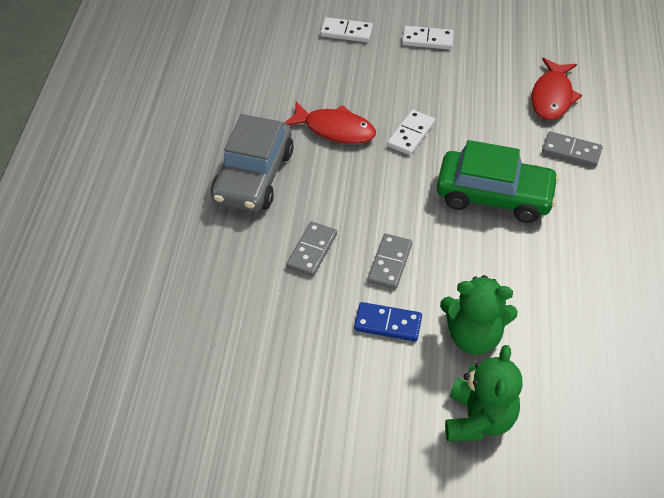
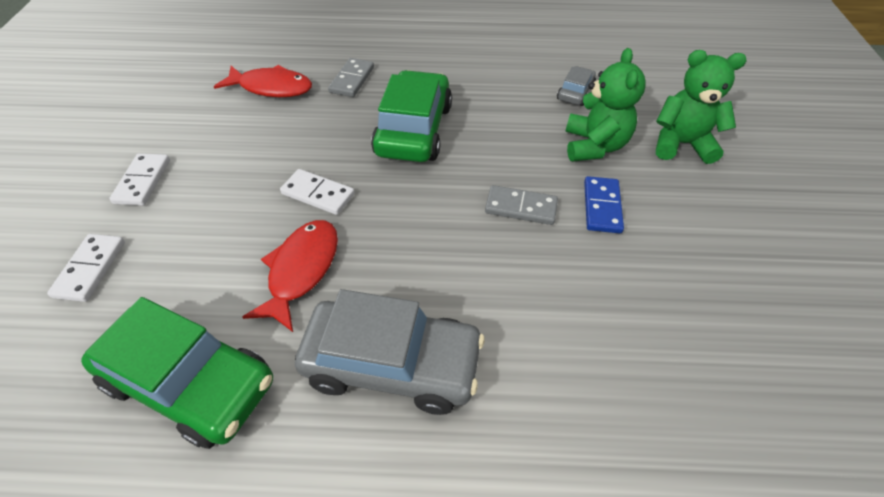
camera: 95 degrees left, 0 degrees up
(257, 88) = (190, 382): none -> green car
(312, 251) = (518, 280): grey domino -> none
(567, 338) = (575, 93): none -> grey car

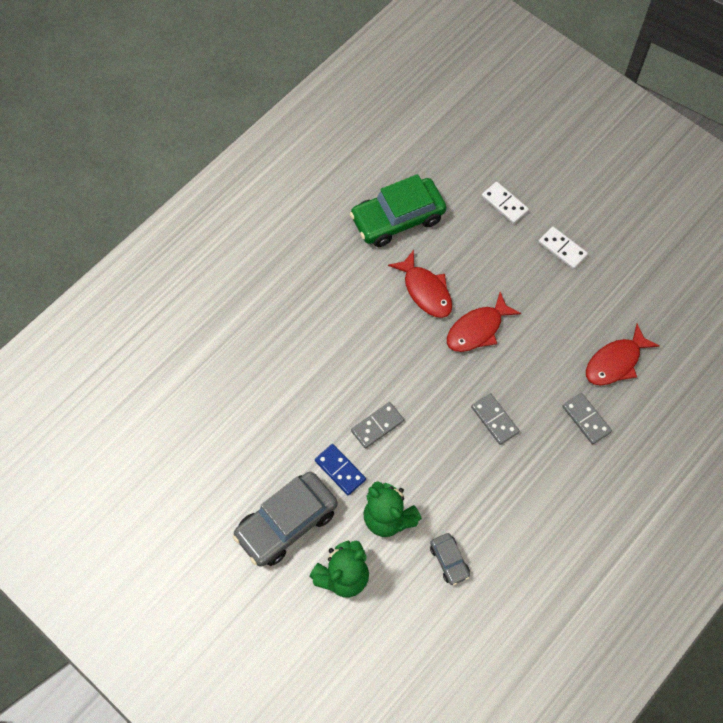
camera: 130 degrees right, 15 degrees up
(318, 194) = (477, 329): white domino -> red fish
(392, 364) = (338, 296): grey car -> grey car (286, 523)
(414, 130) = (495, 419): green car -> grey domino

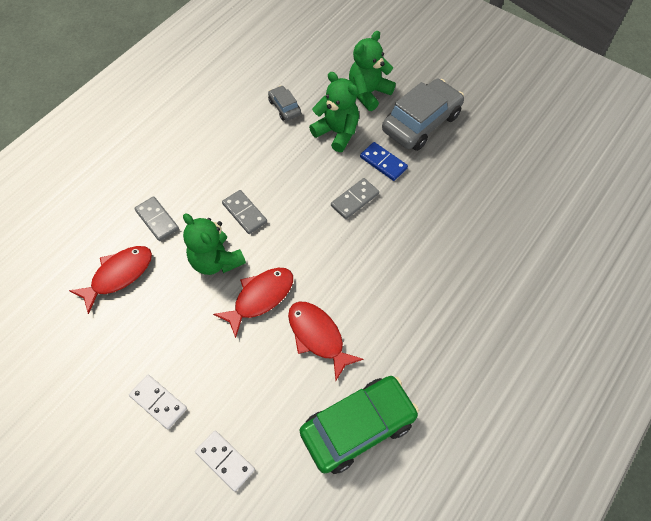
camera: 175 degrees right, 5 degrees down
(521, 369) = (216, 261): none -> green teddy bear

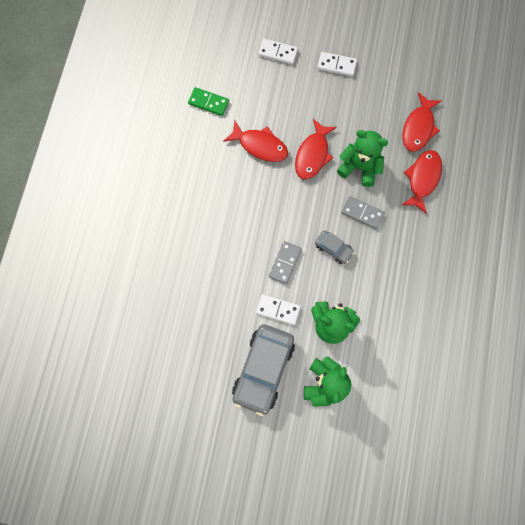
camera: 155 degrees right, 15 degrees up
(157, 220) = (422, 179): grey domino -> red fish
(284, 107) = (390, 331): grey car -> grey car (333, 248)
(358, 427) = (208, 102): green car -> green domino
(383, 163) = (278, 309): blue domino -> white domino

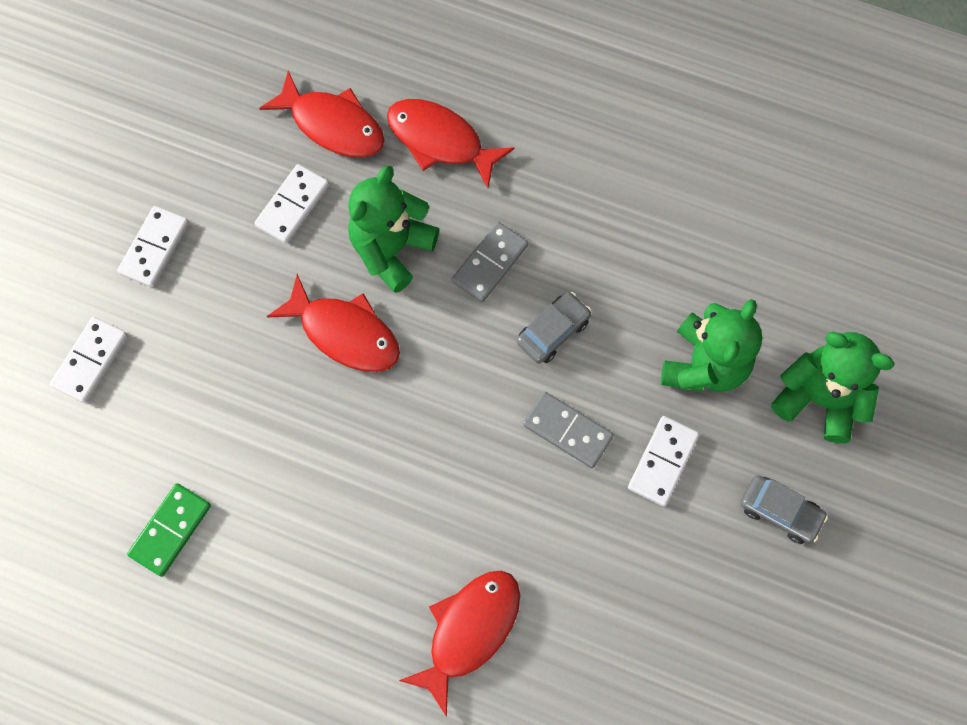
camera: 80 degrees left, 5 degrees down
(260, 145) = (300, 436): red fish -> red fish (469, 631)
(263, 369) = (780, 512): grey car -> grey car, size x0.48
(371, 118) = (292, 205): none -> white domino

